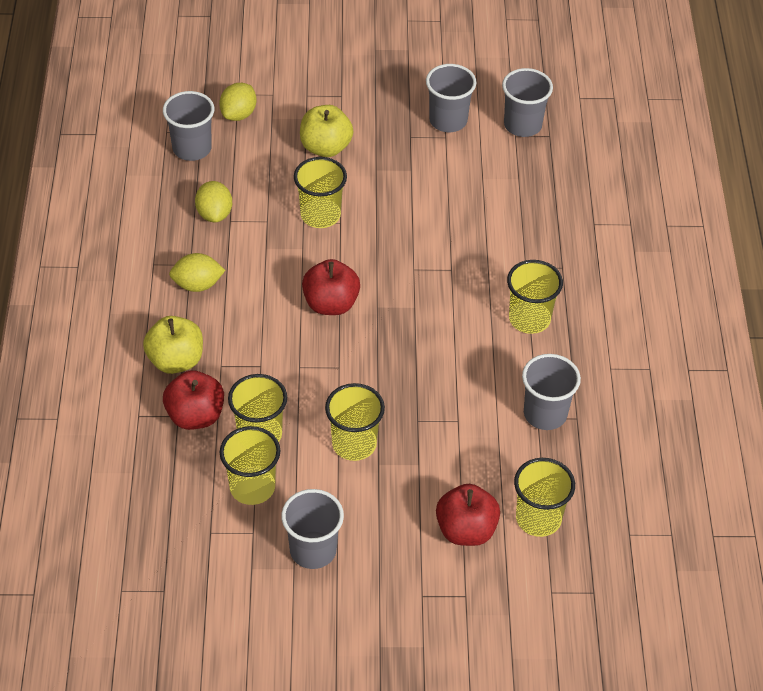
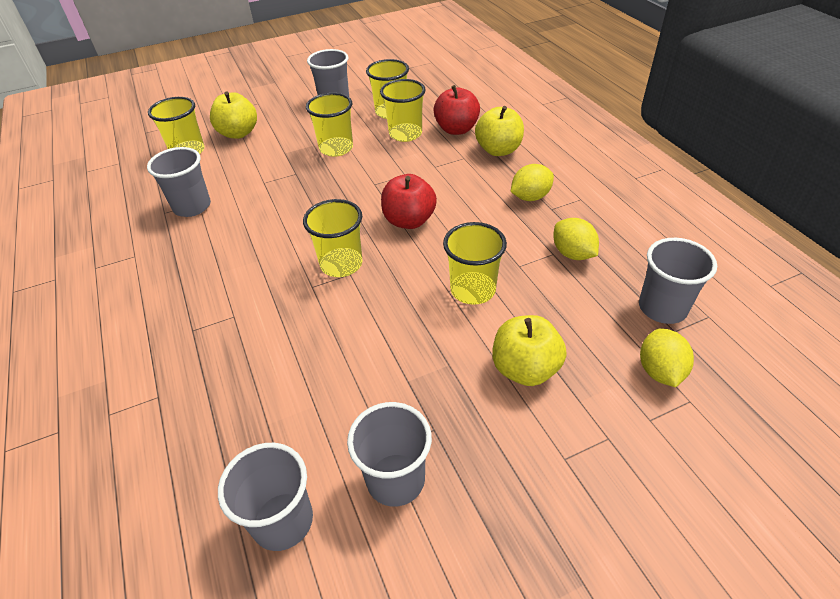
camera: 160 degrees right, 5 degrees down
(466, 530) = (238, 133): red apple -> yellow apple
(529, 319) = (219, 269): yellow cup -> yellow cup (341, 264)

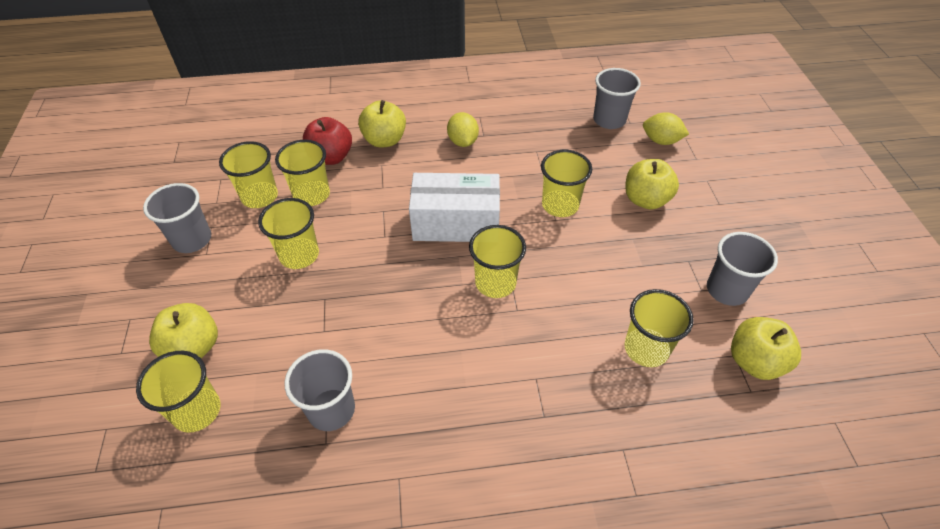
camera: 75 degrees left, 5 degrees up
(282, 400) = (646, 349): none -> yellow cup
(283, 521) = (754, 361): grey cup -> yellow apple
(409, 221) = (456, 223): red apple -> white box
(572, 254) = (541, 141): yellow lemon -> none

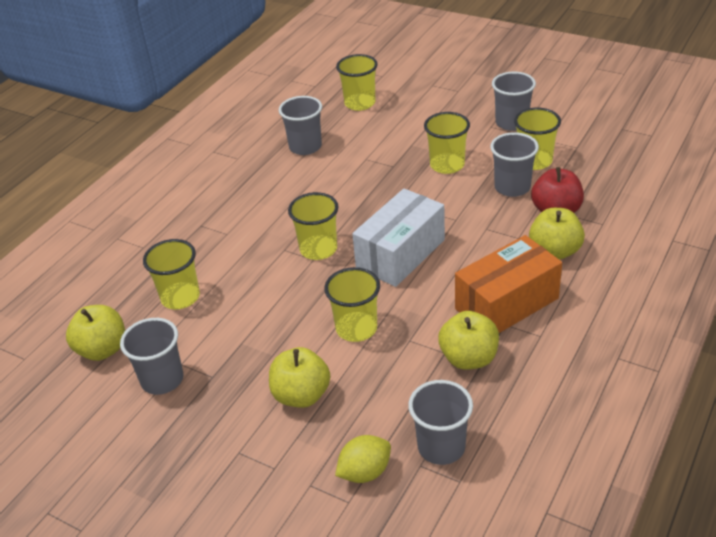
camera: 130 degrees right, 10 degrees down
(193, 347) = (408, 109): yellow apple -> yellow apple (469, 358)
(311, 195) = (512, 187): yellow cup -> grey cup
(463, 142) = (507, 304): yellow lemon -> orange box

